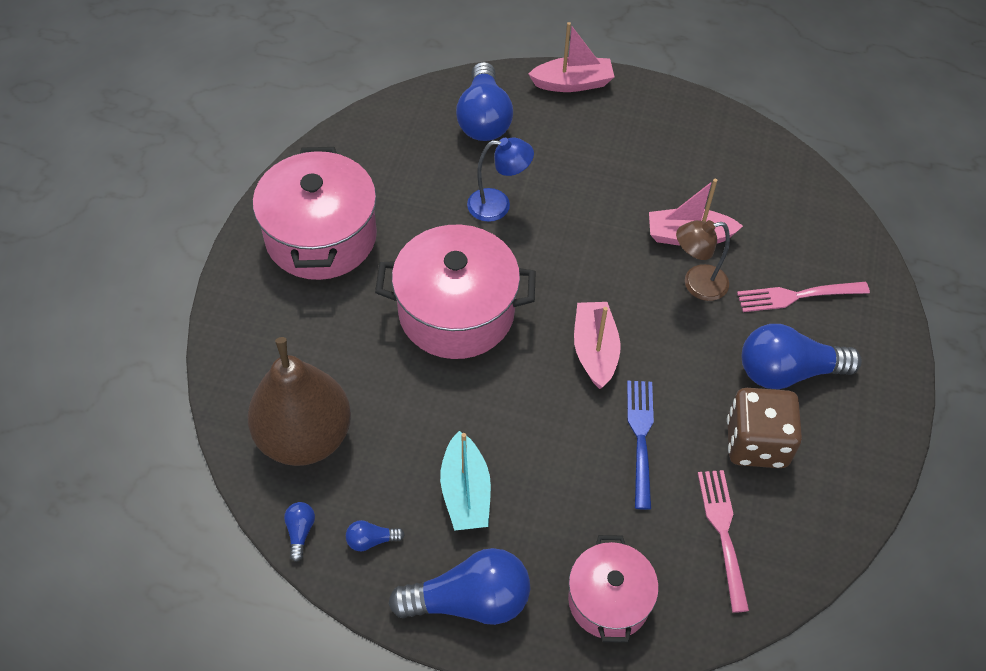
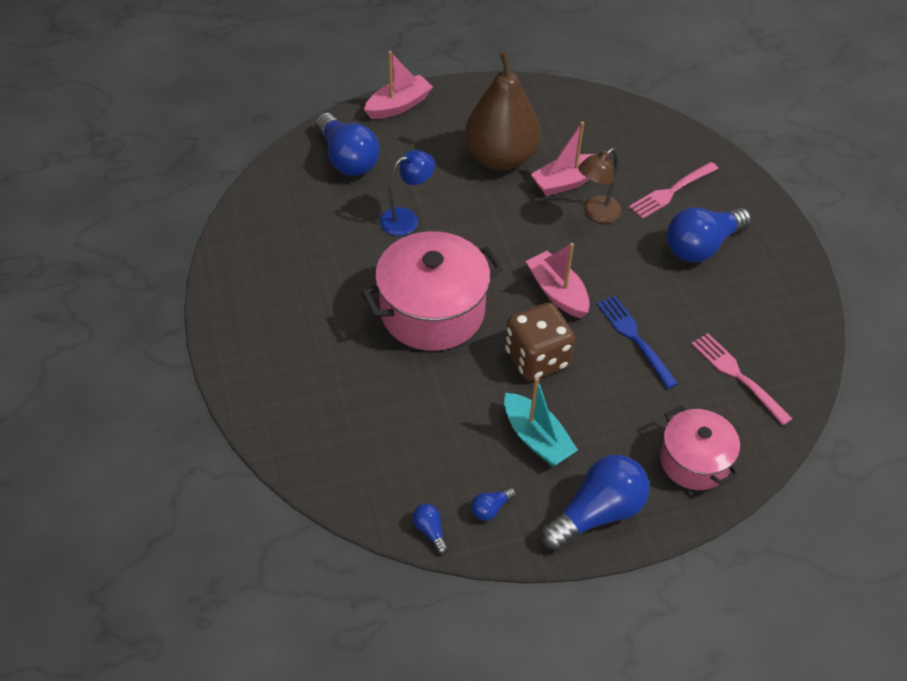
camera: 30 degrees left, 5 degrees down
(305, 436) = (380, 459): brown pear -> brown pear (500, 158)
(321, 237) = (279, 302): pink pot -> none
(756, 443) = (716, 304): brown dice -> brown dice (537, 358)

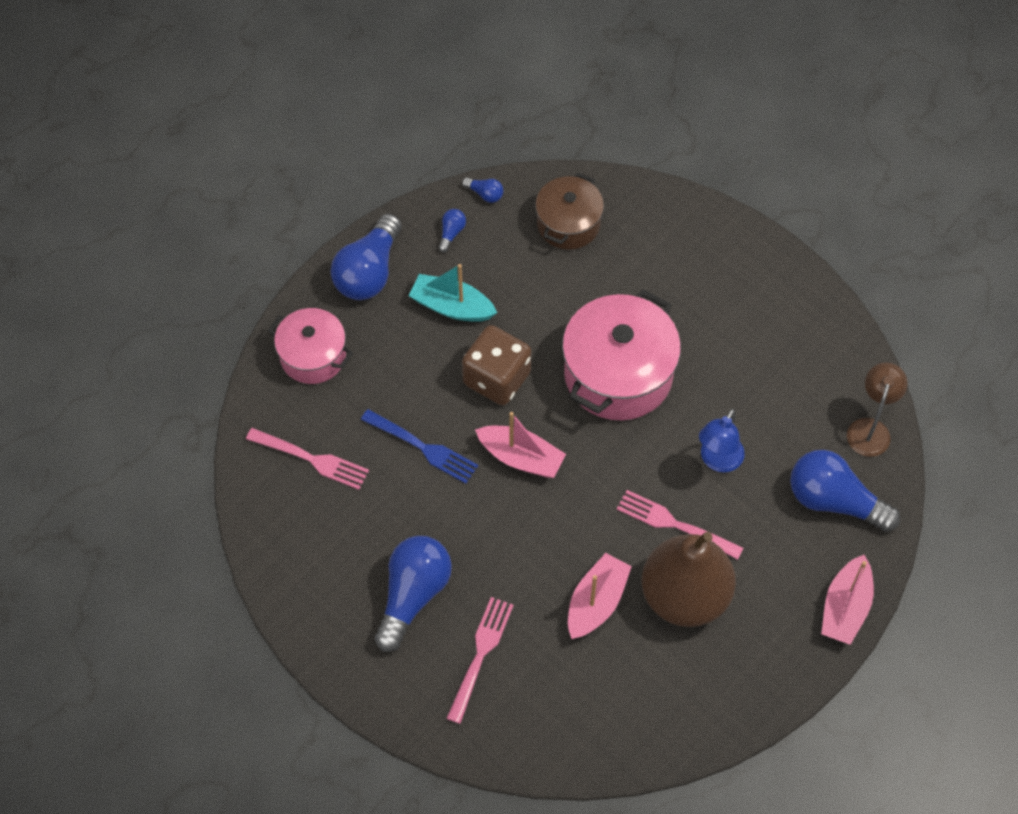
camera: 150 degrees right, 10 degrees up
(373, 456) = (568, 224): none -> brown pot
(472, 197) = (675, 524): none -> pink fork
(596, 213) = (540, 577): brown lamp -> brown lamp (870, 429)

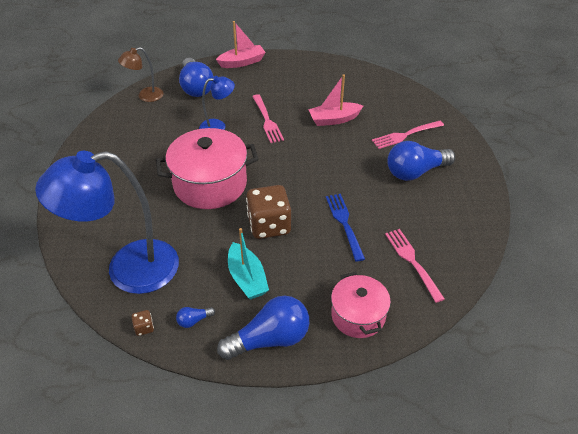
camera: 135 degrees left, 15 degrees down
(485, 194) = (144, 328): blue light bulb -> brown dice
(521, 458) = (301, 185): pink boat -> none
(568, 224) = (128, 269): brown pot -> blue lamp
(685, 596) = (295, 99): brown pear -> none

